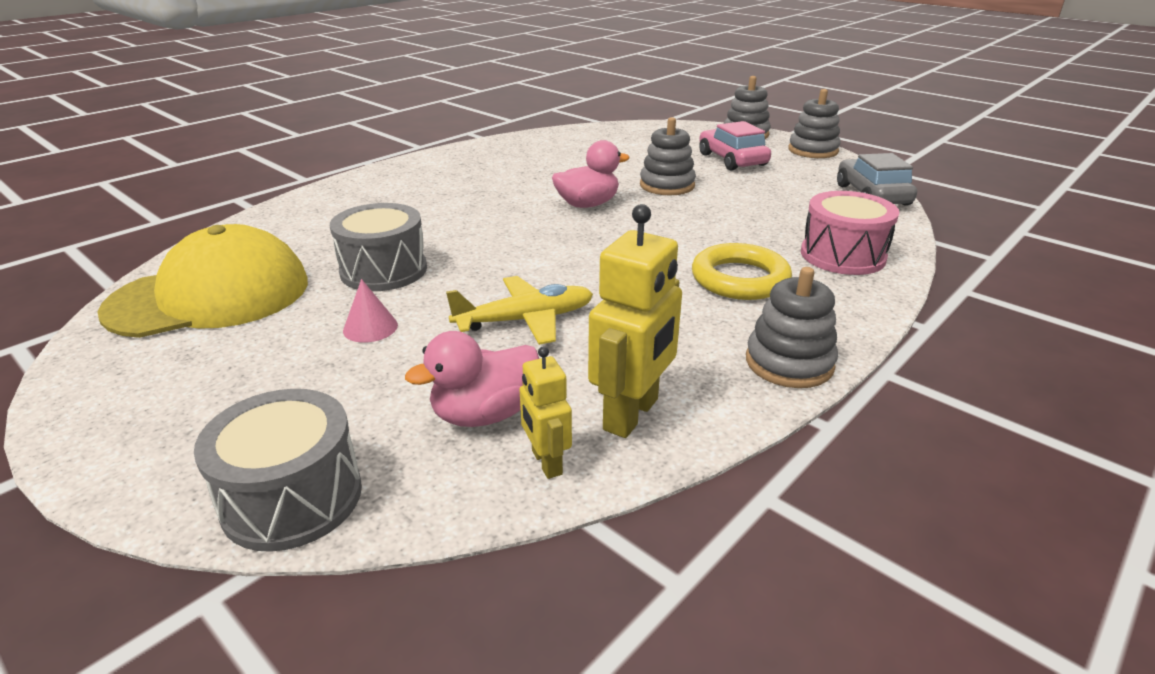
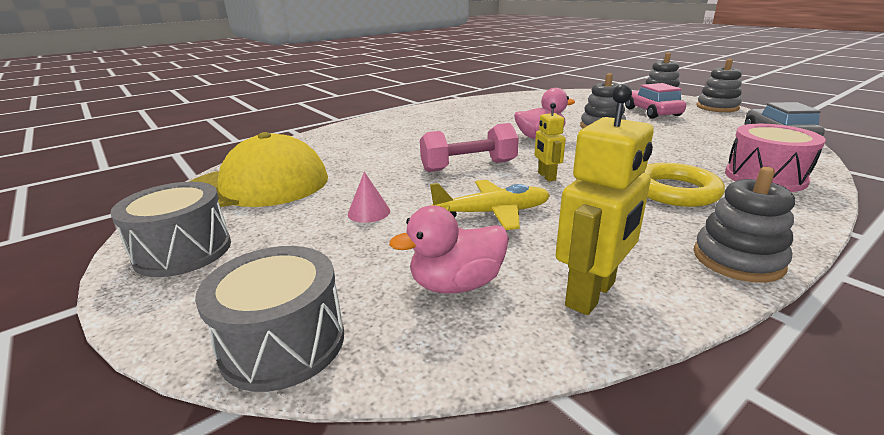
camera: 10 degrees right, 5 degrees down
(384, 270) = (384, 174): grey drum -> grey drum (183, 251)
(495, 253) = (468, 166): none -> pink dumbbell
(546, 462) = (512, 331): yellow robot -> yellow robot (546, 176)

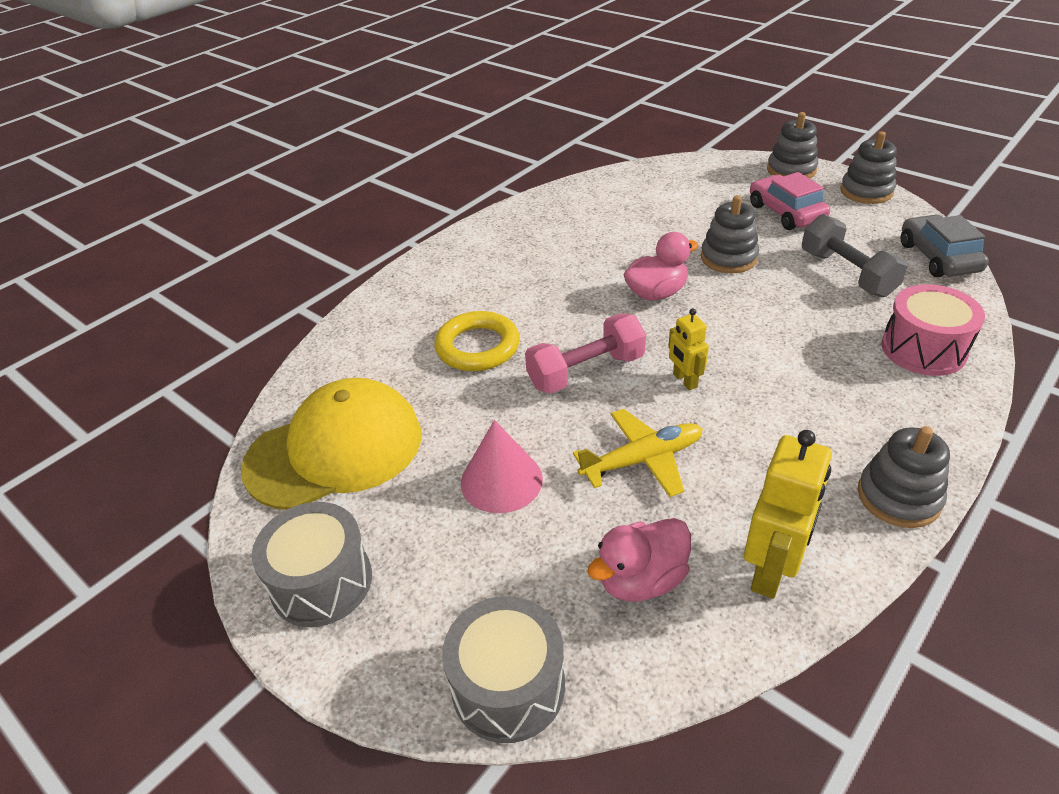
camera: 10 degrees left, 15 degrees up
(369, 212) = (501, 480): pink cone -> pink cone, size x1.66
(675, 191) = (831, 390): yellow ring -> yellow ring (477, 347)
(697, 138) = (847, 273): none -> grey dumbbell

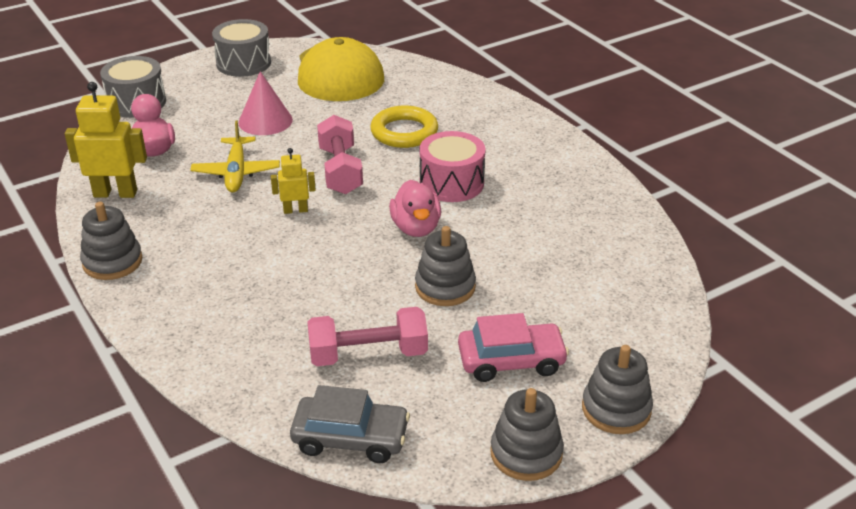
camera: 105 degrees right, 5 degrees down
(771, 570) = (115, 193): yellow robot -> yellow robot turned 135 degrees clockwise
(847, 273) = (368, 354): grey dumbbell -> pink dumbbell
(923, 349) = (229, 348): pink drum -> pink drum (451, 183)

